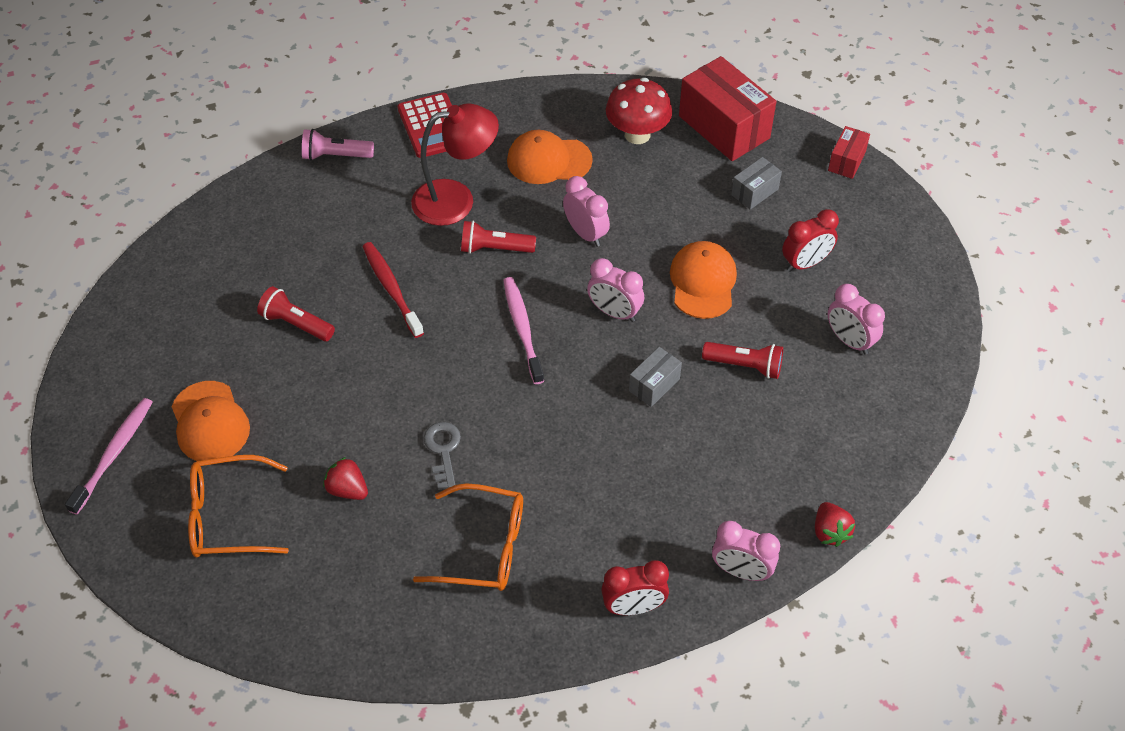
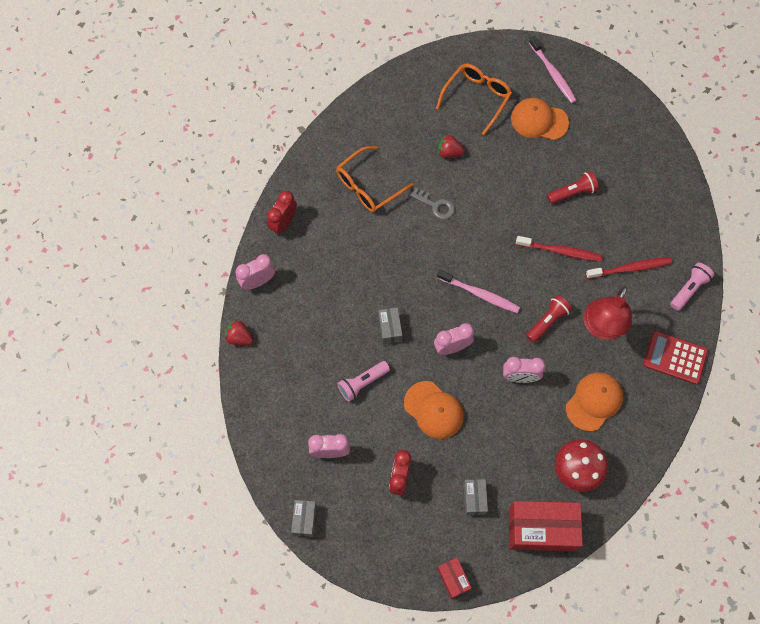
camera: 130 degrees right, 15 degrees up
(347, 489) = (449, 152): red strawberry -> red strawberry turned 150 degrees counterclockwise
(356, 216) = (630, 268): none -> red toothbrush
(745, 366) = (362, 383): red flashlight -> pink flashlight
(940, 312) = (304, 520): none -> grey box

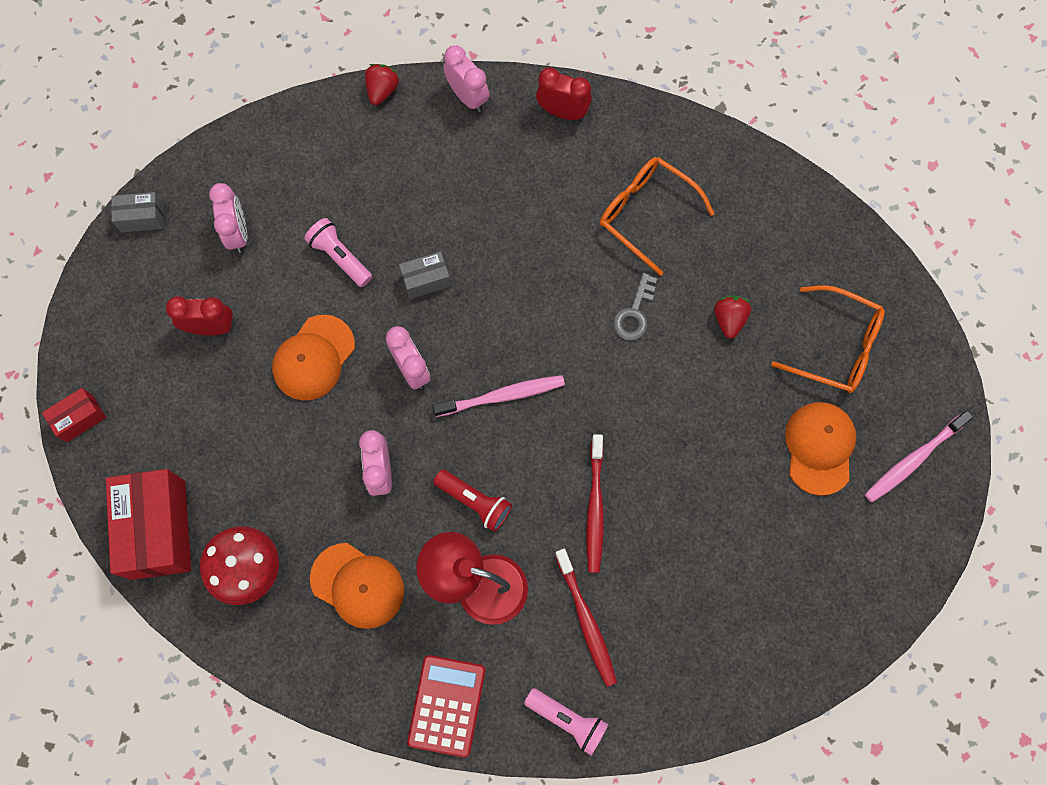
camera: 80 degrees right, 5 degrees up
(474, 499) = (192, 431): grey box -> none
(479, 294) = (502, 396): pink toothbrush -> pink toothbrush turned 120 degrees counterclockwise
(572, 193) = (701, 515): red flashlight -> none

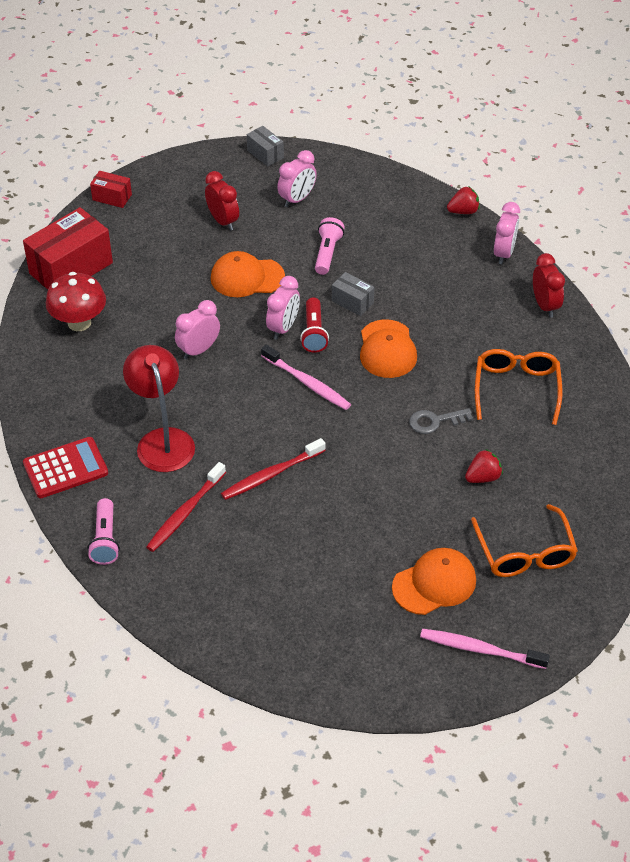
camera: 55 degrees right, 25 degrees down
(357, 585) = (111, 380): orange cap -> orange cap (387, 349)
(474, 502) = (219, 408): red flashlight -> red flashlight (314, 333)

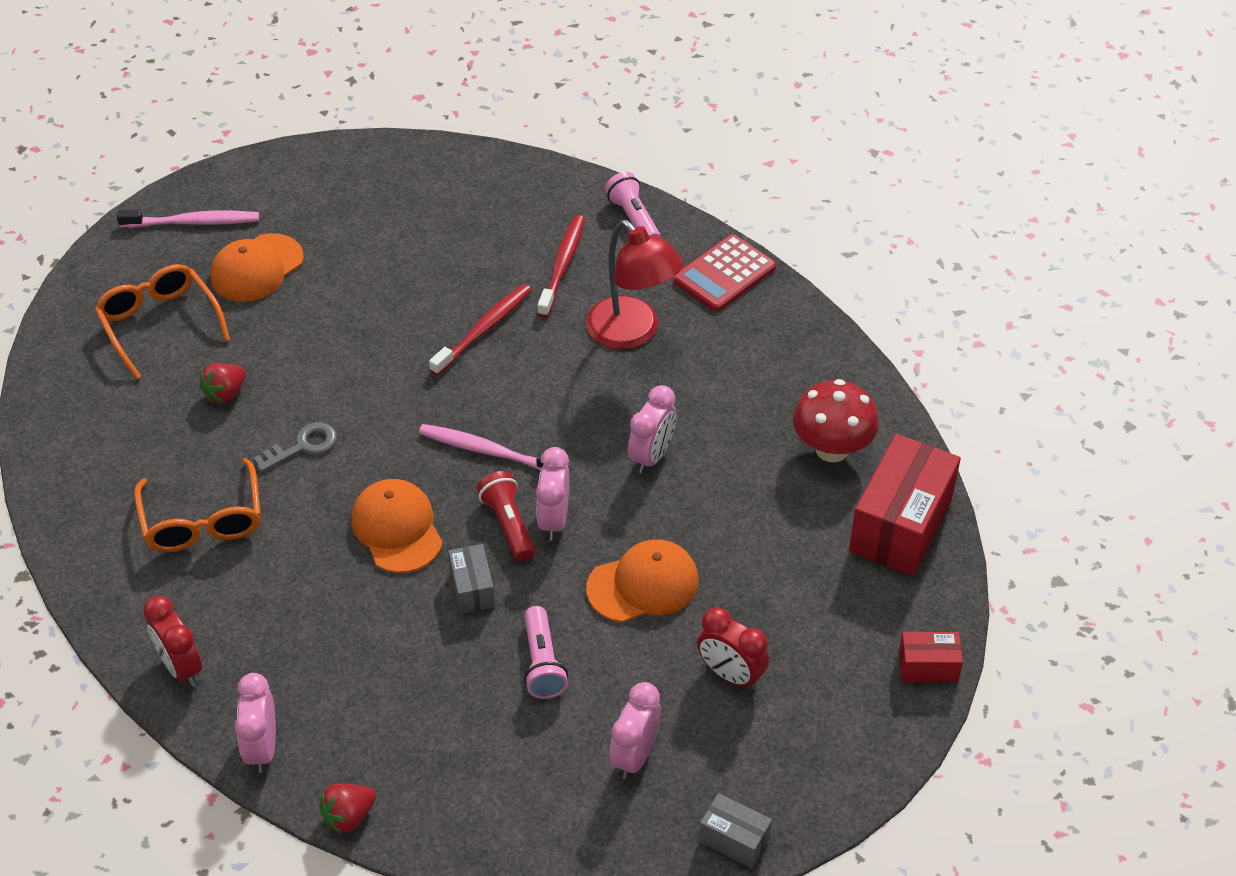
camera: 160 degrees right, 0 degrees up
(352, 302) = (472, 589): grey box -> grey box turned 60 degrees clockwise

